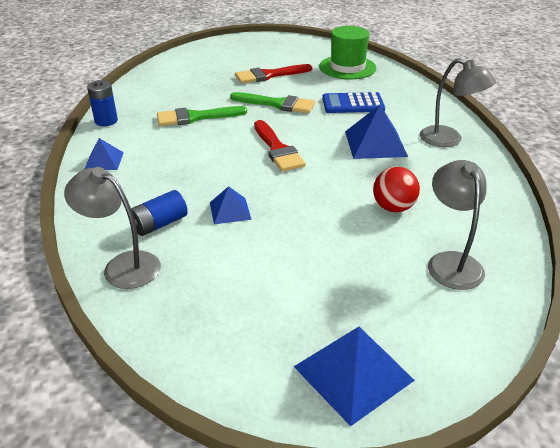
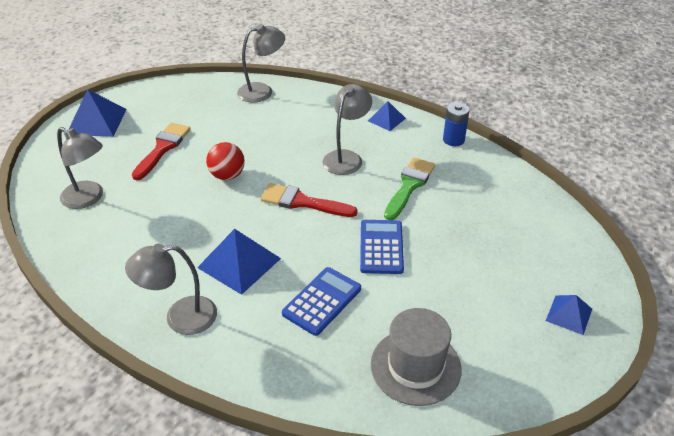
camera: 130 degrees right, 5 degrees up
(159, 224) = (282, 114): blue battery -> none
(192, 156) = (346, 157): none -> grey lamp
(230, 210) = (258, 143): blue pyramid -> blue pyramid (569, 314)
(269, 75) = (458, 280): red brush -> red brush (163, 148)
(277, 104) = (381, 247): green brush -> blue calculator
(347, 67) = (415, 366): green hat -> grey hat
(393, 207) = (160, 212): red ball -> red ball (227, 175)

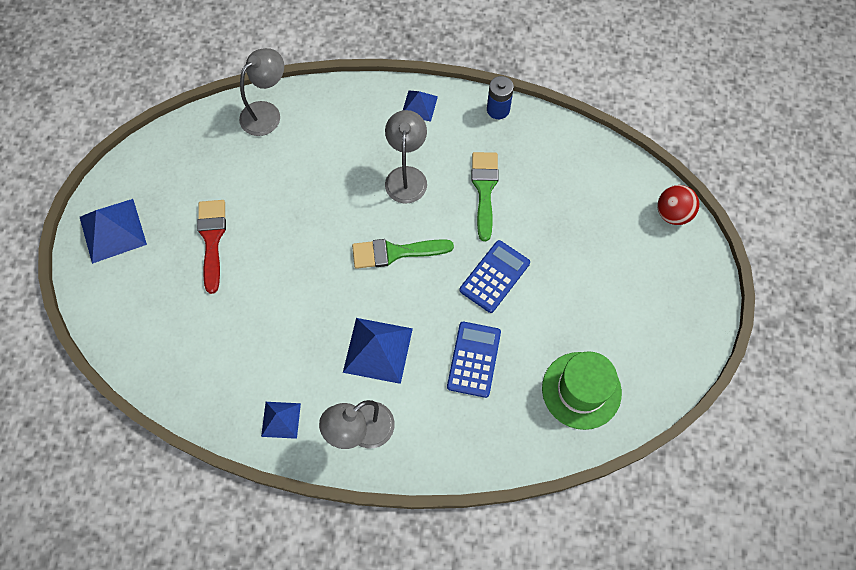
camera: 25 degrees left, 25 degrees up
(88, 198) = (181, 337): grey lamp -> none
(227, 175) = (302, 249): red ball -> red ball (672, 214)
(302, 202) = (395, 252): red brush -> green brush
(381, 247) = (494, 276): blue calculator -> blue calculator turned 60 degrees clockwise
(415, 366) = (581, 390): grey hat -> green hat
(569, 314) = (678, 283): blue pyramid -> blue pyramid (281, 419)

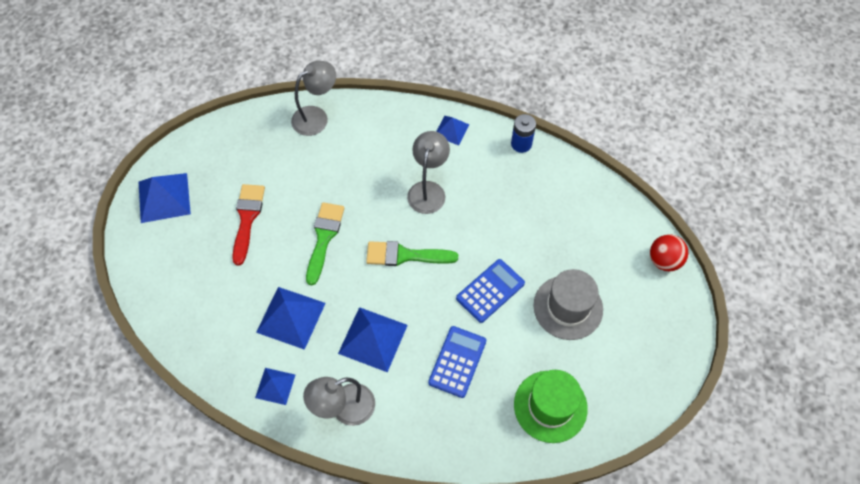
camera: 10 degrees right, 5 degrees down
(283, 341) = (291, 317): none -> blue pyramid
(484, 190) = (495, 212): green brush -> green brush (324, 238)
(580, 281) = (568, 307): none -> grey hat

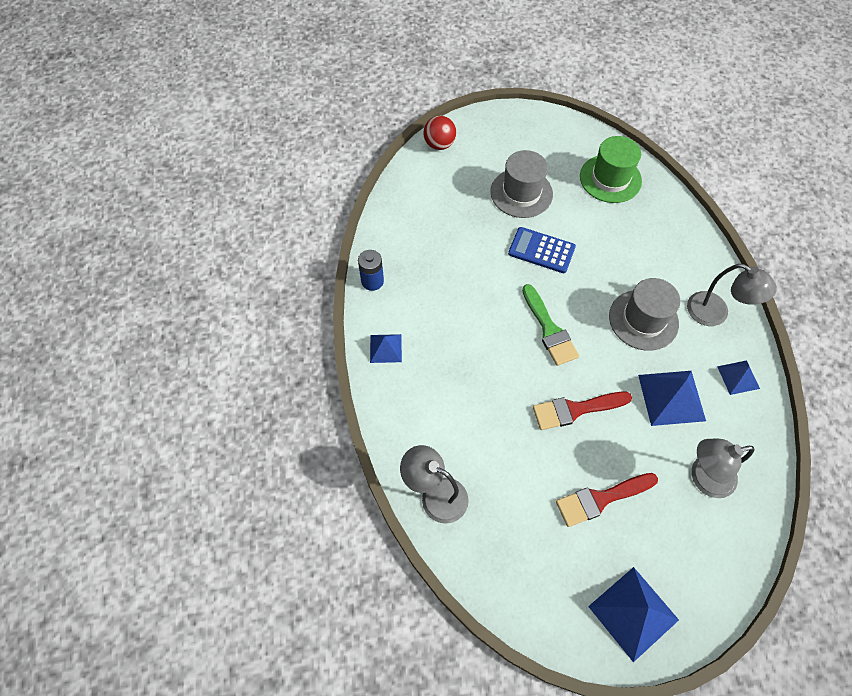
camera: 115 degrees left, 0 degrees up
(324, 238) = (575, 410): green brush -> red brush
(373, 339) = (643, 320): blue pyramid -> grey hat
(428, 190) = (468, 340): grey lamp -> grey lamp (703, 478)
(457, 361) = (619, 250): blue calculator -> none

